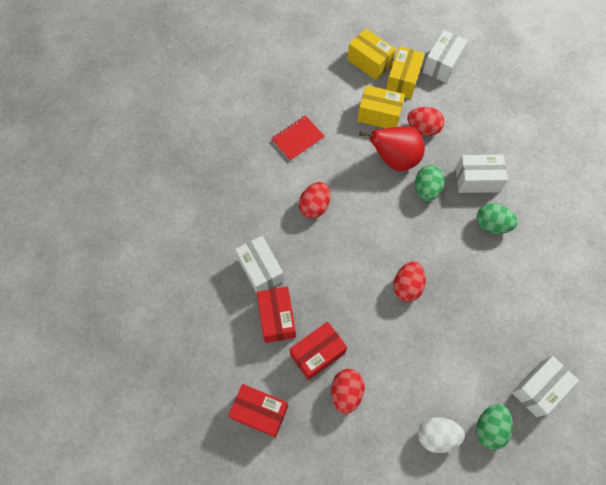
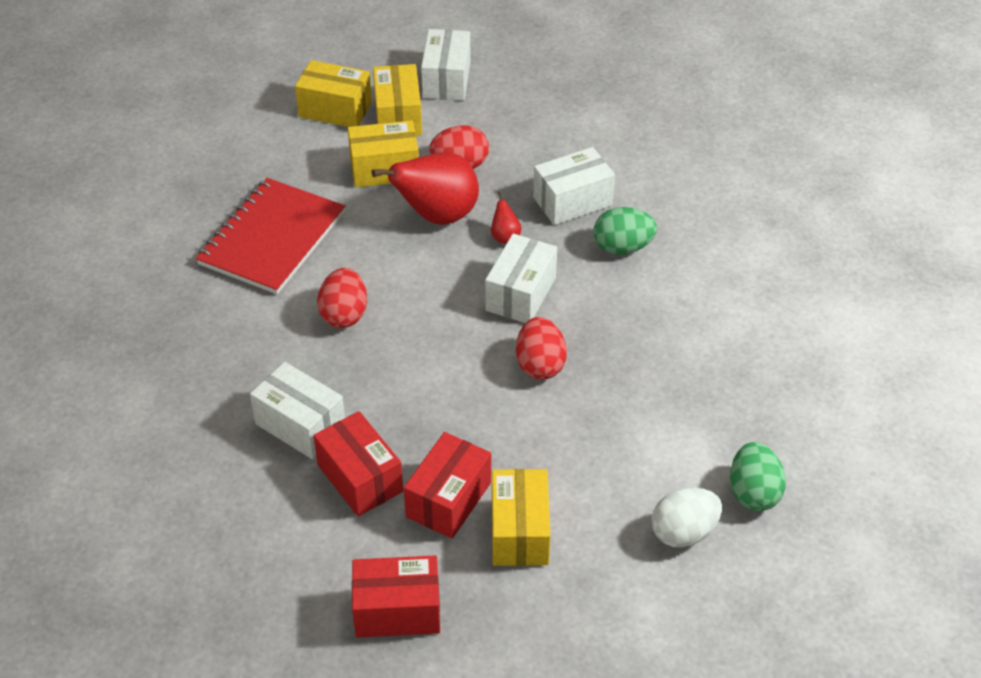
camera: 25 degrees left, 20 degrees down
(298, 139) = (272, 238): red notebook -> red notebook, size x1.76
(346, 392) = (519, 532): red egg -> yellow box
(426, 189) = (505, 237): green egg -> red pear
(538, 388) = (795, 418): white box -> white box (521, 294)

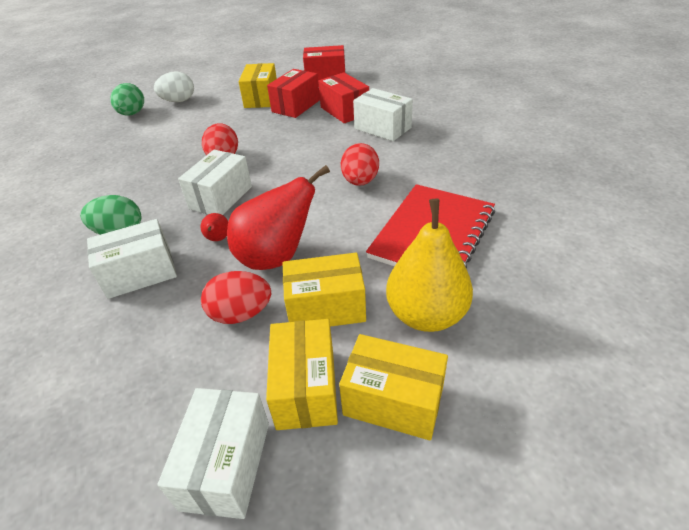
camera: 175 degrees left, 5 degrees down
(298, 163) = (426, 315): none -> yellow pear

